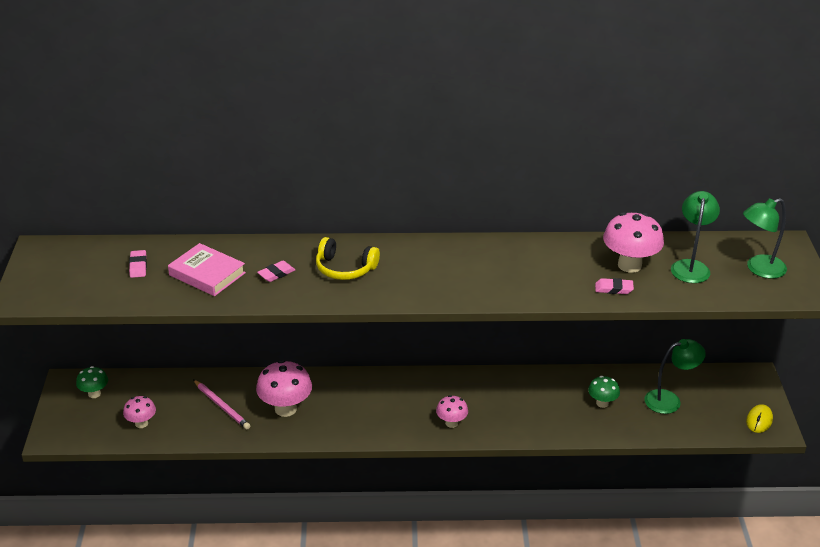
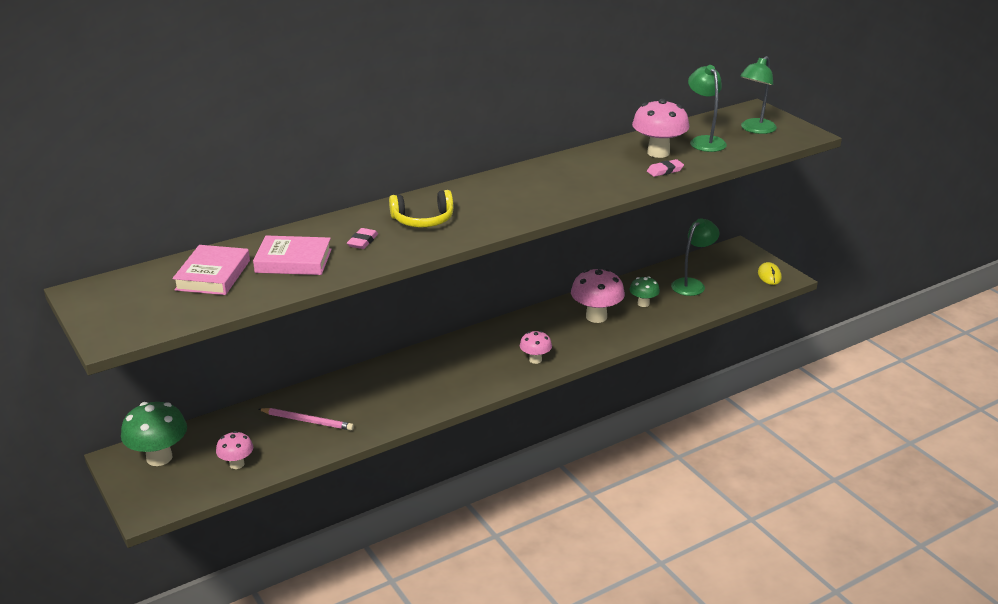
camera: 30 degrees left, 5 degrees down
(94, 394) = (159, 457): green mushroom -> green mushroom, size x1.74
(138, 266) = (213, 275): pink eraser -> pink book
(285, 409) = (373, 401): pink mushroom -> pink mushroom (596, 317)

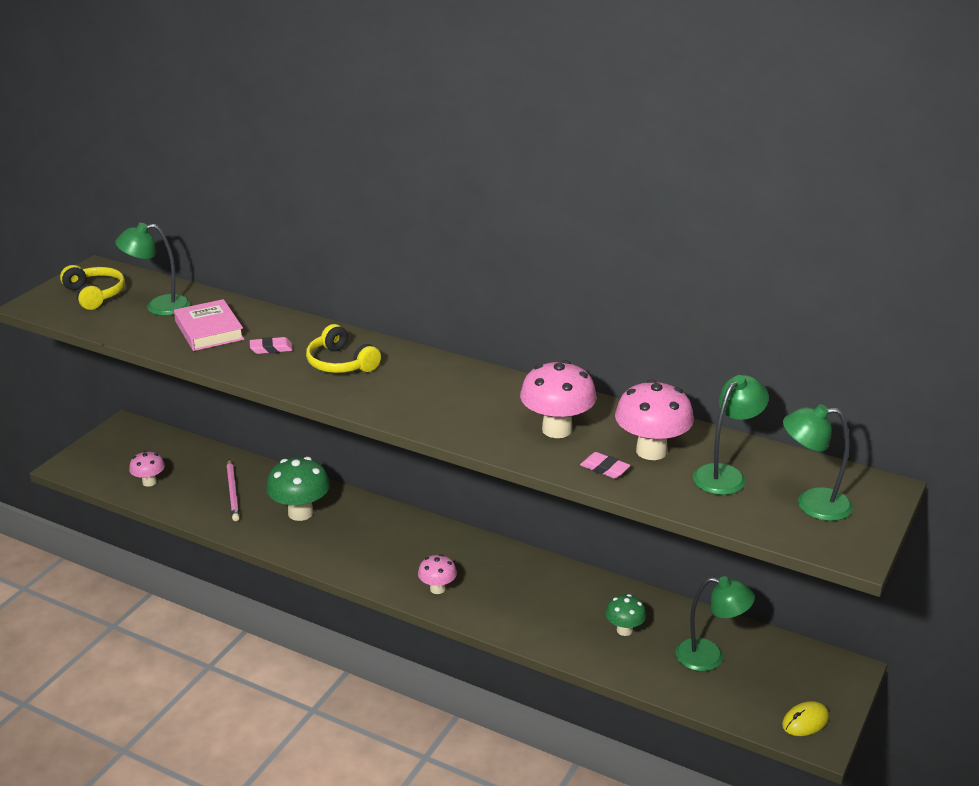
camera: 60 degrees right, 0 degrees up
(139, 302) = (95, 294): none -> yellow headphones
(159, 457) = (136, 442): green mushroom -> green mushroom (300, 513)
(213, 275) = (158, 306): pink book -> green lamp
(596, 317) = (561, 603): pink mushroom -> pink mushroom (557, 429)

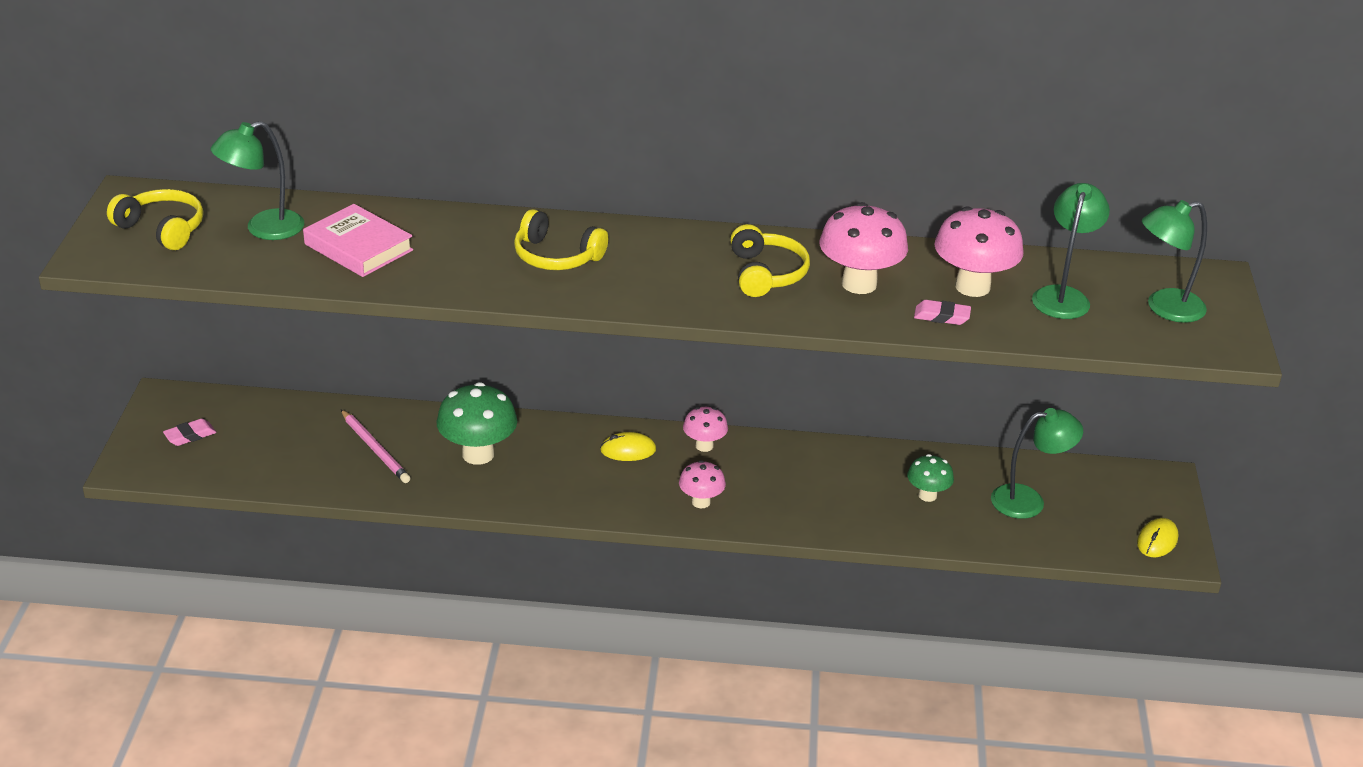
camera: 25 degrees left, 5 degrees up
(149, 482) = (257, 461): pink mushroom -> pink mushroom (704, 446)
(271, 348) = (457, 255): pink eraser -> pink eraser (190, 435)
(411, 536) = (628, 450): none -> yellow mouse
(488, 407) = (766, 274): none -> yellow headphones

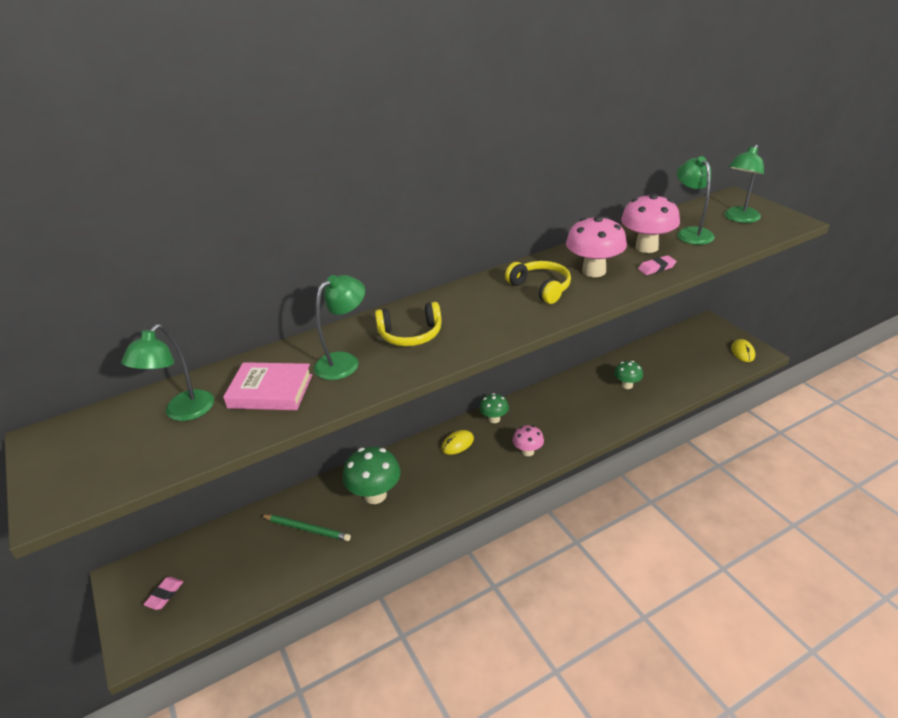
camera: 30 degrees left, 0 degrees up
(162, 229) = (95, 452): yellow headphones -> none
(375, 449) = (307, 529): pink pencil -> green pencil
(704, 446) = (494, 419): pink mushroom -> green mushroom
(1028, 501) = (671, 363): green lamp -> green lamp (344, 362)

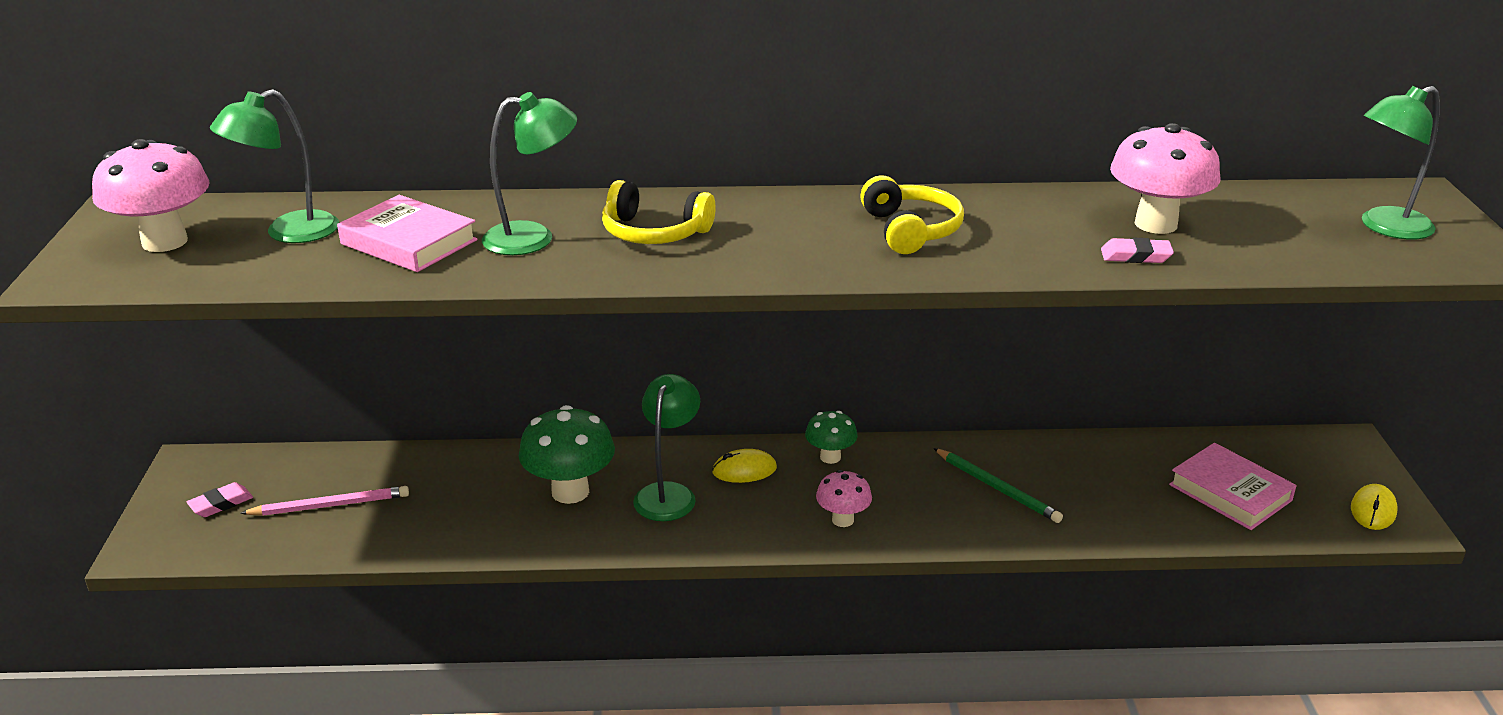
camera: 25 degrees right, 5 degrees down
(238, 564) = (330, 505): none -> pink pencil
(307, 529) = (447, 497): green pencil -> green pencil (997, 488)
(594, 271) = (1023, 232): pink mushroom -> pink mushroom (165, 242)
(627, 385) = (1098, 486): green mushroom -> none
(682, 366) = (1230, 492): none -> pink book
(691, 233) = (1264, 225): green lamp -> green lamp (668, 494)

